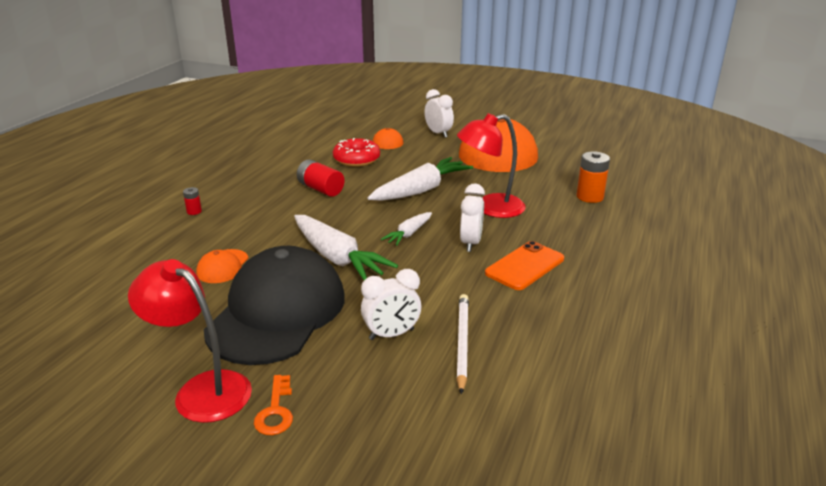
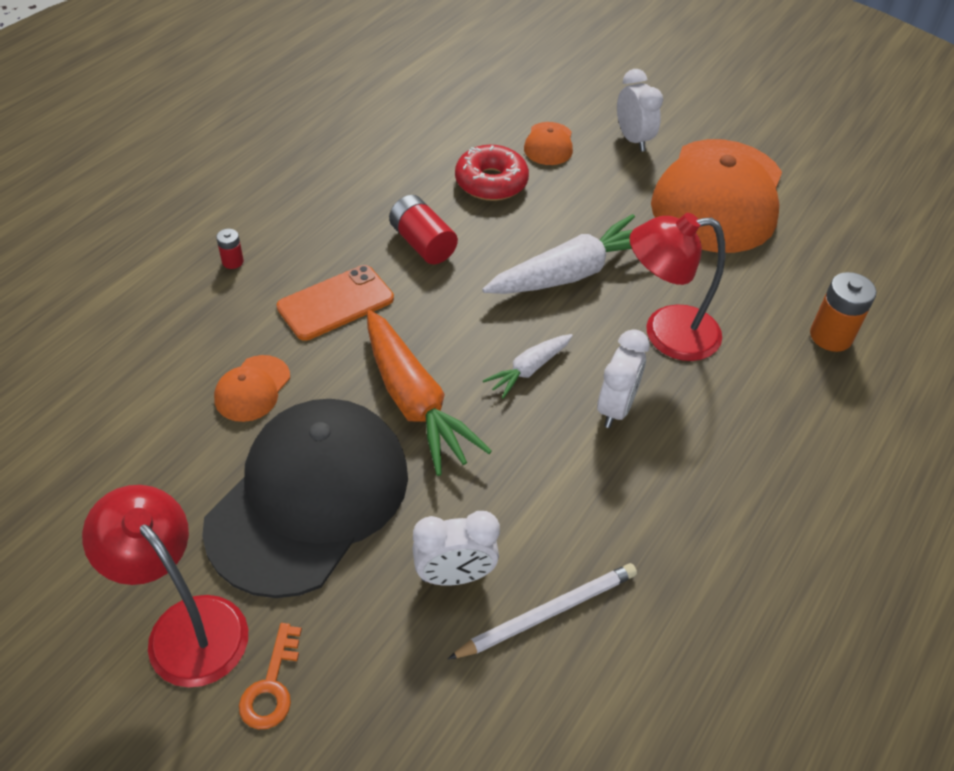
camera: 10 degrees right, 20 degrees up
(337, 258) = (414, 402): white carrot -> orange carrot
(462, 342) = (548, 612): white pencil -> white pencil turned 45 degrees clockwise
(525, 266) = (682, 474): orange phone -> orange phone (335, 303)

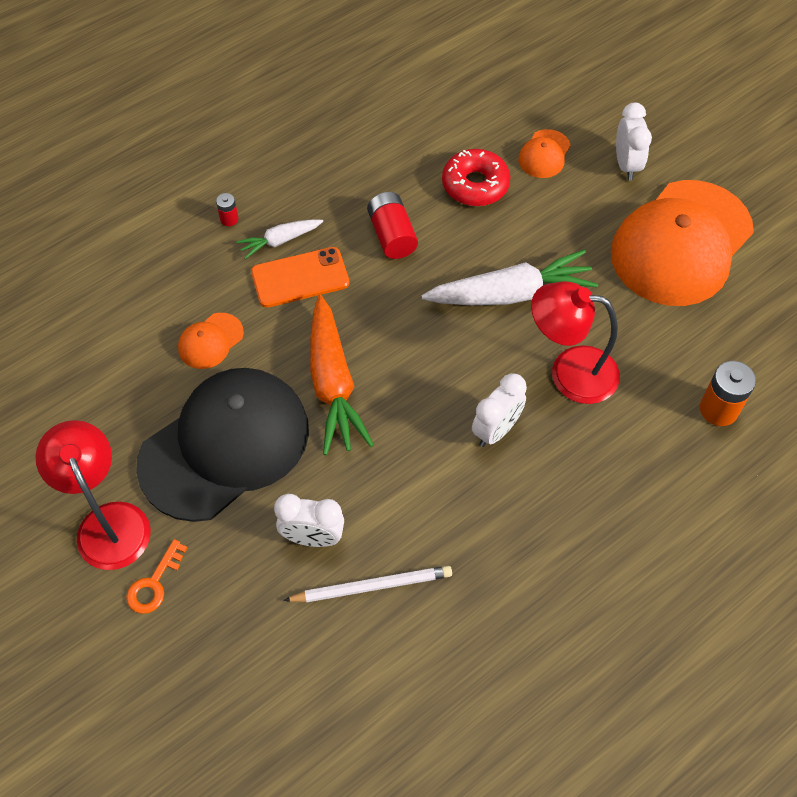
camera: 20 degrees right, 10 degrees up
(529, 369) = (437, 377): white carrot -> white carrot (280, 241)

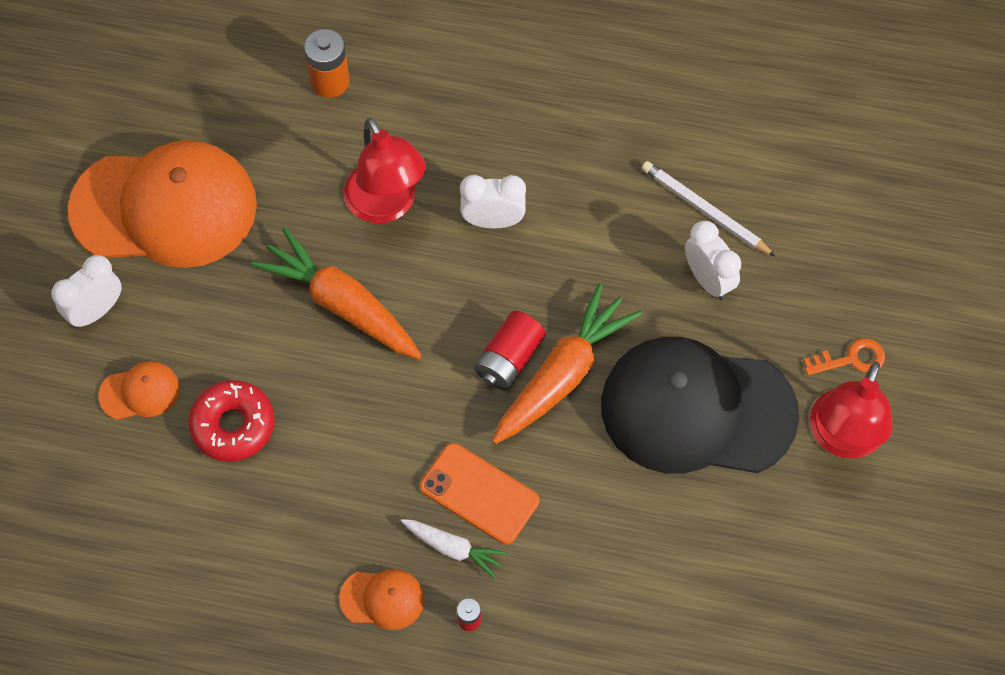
camera: 130 degrees left, 5 degrees up
(210, 341) = (614, 511): orange cap -> orange cap (382, 599)
(392, 235) = (360, 452): red battery -> red battery (509, 359)
(510, 294) = (342, 304): white carrot -> orange carrot

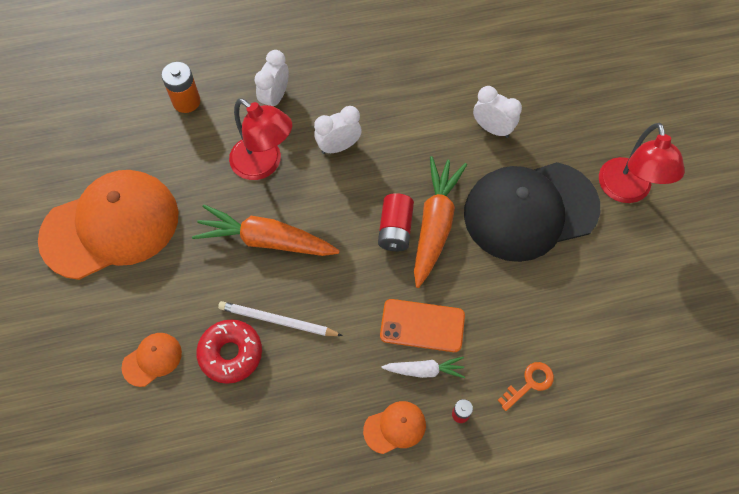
camera: 25 degrees left, 0 degrees up
(96, 311) = (94, 316): white clock -> white clock (275, 98)
(704, 210) = (467, 88): white pencil -> white pencil (277, 321)
(851, 359) = (604, 141): orange key -> orange key (529, 383)

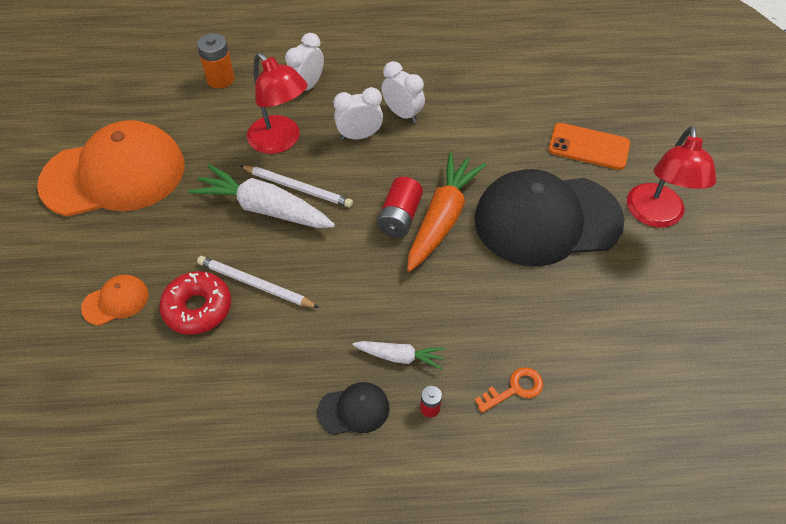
camera: 10 degrees right, 10 degrees down
(266, 240) = (264, 208): orange carrot -> white carrot
(293, 213) = (298, 188): none -> white pencil
(395, 427) = (354, 410): orange cap -> black cap
(422, 325) = (407, 312): orange phone -> orange phone (588, 147)
(492, 129) = (521, 140): white clock -> white clock (402, 114)

